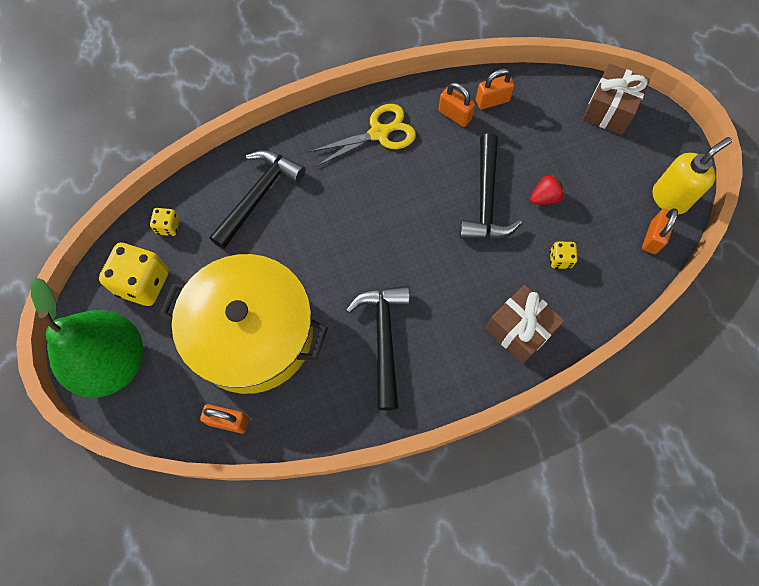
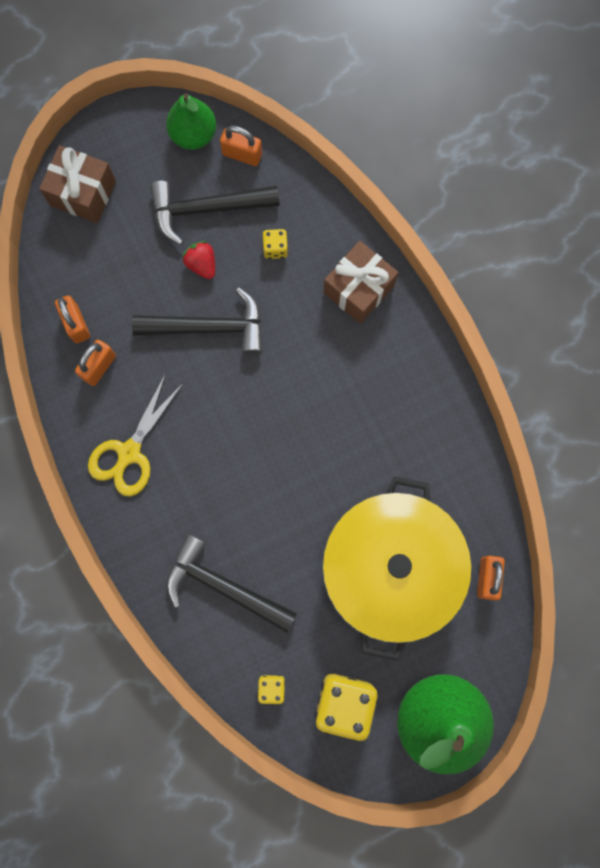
camera: 95 degrees left, 10 degrees up
(379, 133) = (129, 453): yellow scissors -> yellow scissors turned 120 degrees counterclockwise
(383, 339) = (382, 427): black hammer -> black hammer (207, 209)
(670, 198) = (193, 135): yellow soap dispenser -> green pear

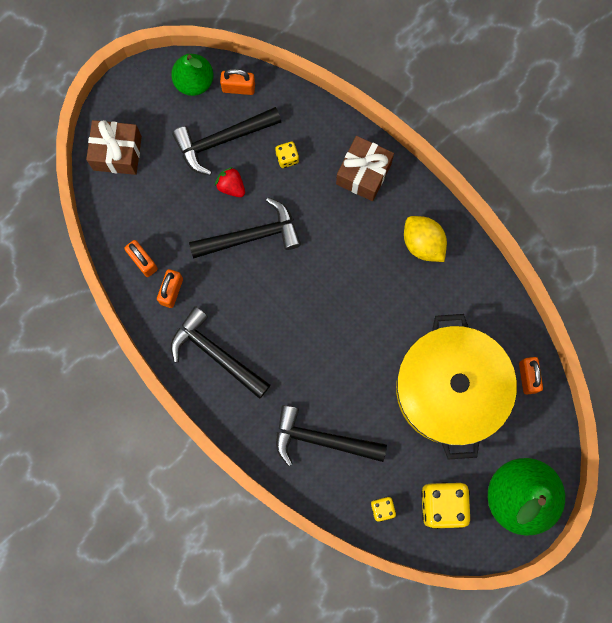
camera: 15 degrees left, 0 degrees up
(129, 453) = (216, 354): yellow scissors -> black hammer
(406, 388) = (423, 243): none -> yellow lemon

